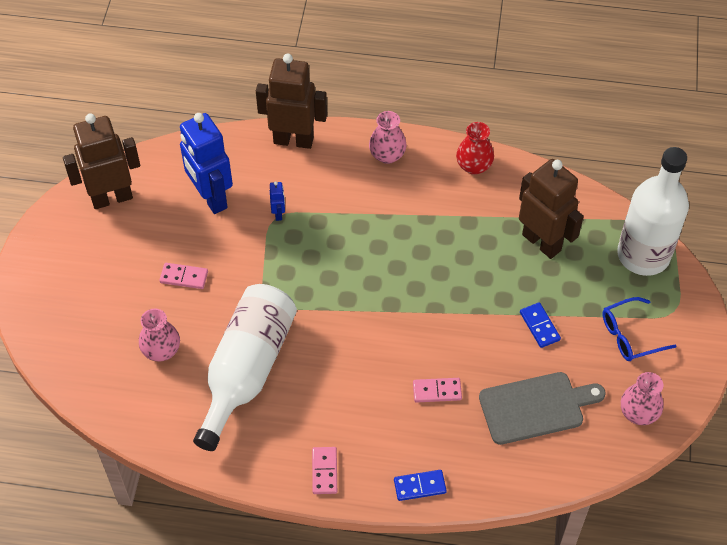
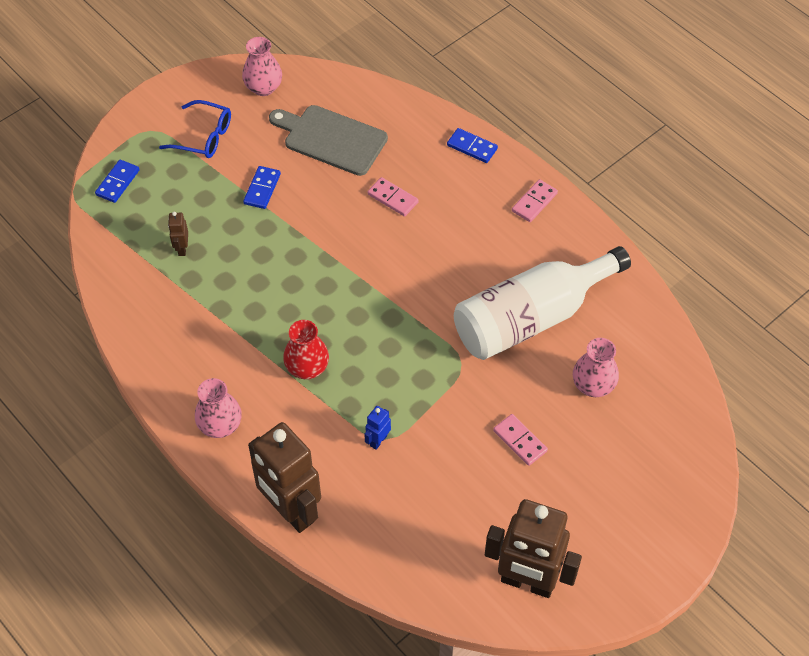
camera: 140 degrees left, 0 degrees up
(211, 198) = (427, 506): blue robot -> none
(474, 166) = (157, 355): red vase -> red vase (307, 368)
(542, 242) = (182, 248): brown robot -> brown robot, size x0.41
(643, 255) = (118, 182): white bottle -> blue domino

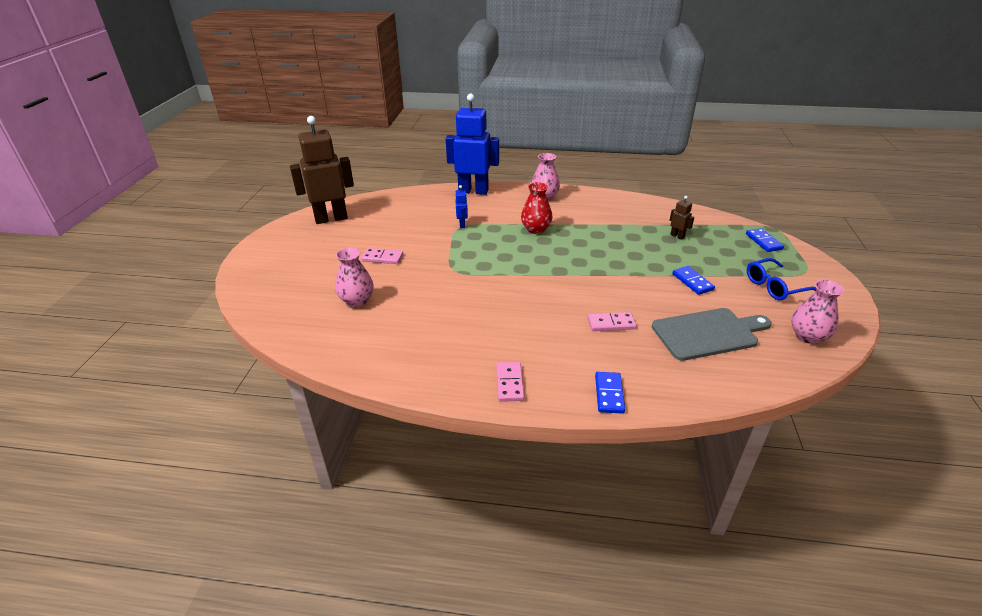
camera: 140 degrees right, 20 degrees down
(291, 511) = (473, 191): brown robot -> blue robot
(472, 147) = (609, 394): blue domino -> blue domino turned 75 degrees counterclockwise
(531, 317) = (433, 312): white bottle -> none

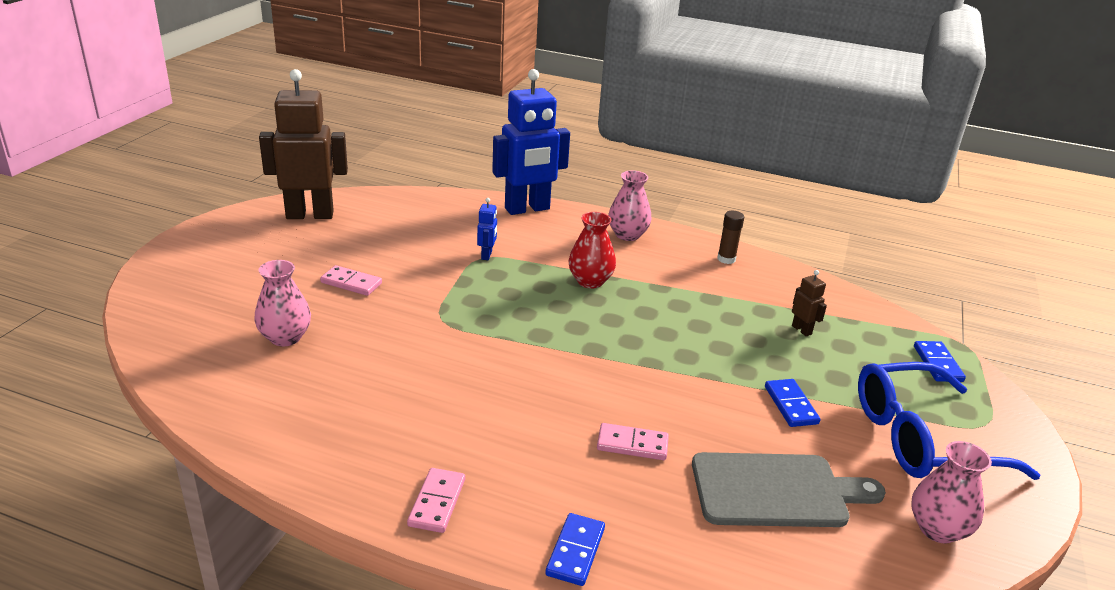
camera: 10 degrees right, 5 degrees down
(473, 191) = (527, 209): blue robot -> blue robot turned 135 degrees clockwise
(612, 201) = (726, 259): none -> brown glue stick
(775, 286) = (921, 438): blue glasses -> blue glasses, size x1.63

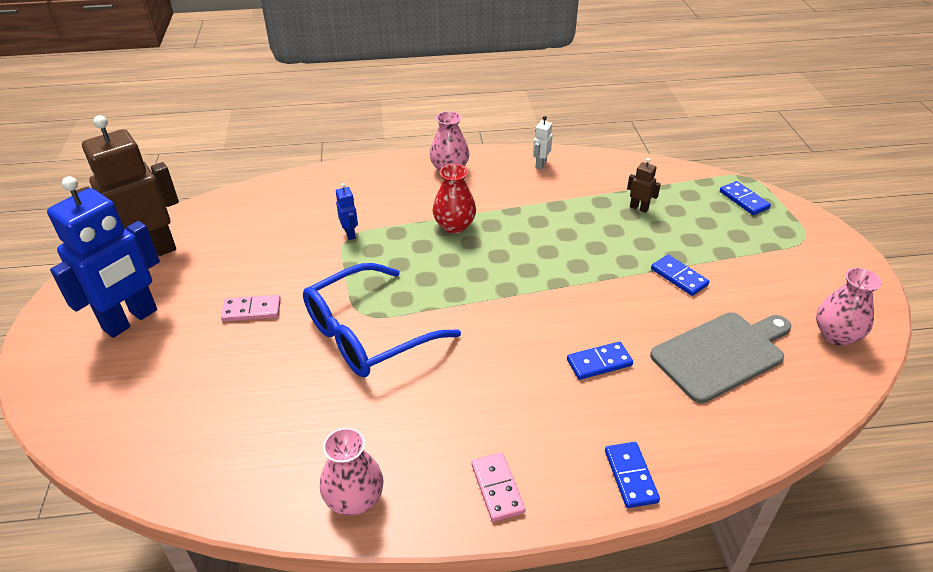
camera: 25 degrees left, 10 degrees up
(285, 337) = (236, 392): pink vase -> pink vase (354, 499)
(527, 209) = (348, 174): blue robot -> blue robot (130, 320)
(632, 444) = (599, 362): pink domino -> blue domino
(726, 259) = (540, 164): brown glue stick -> white robot
(921, 438) = (777, 266): blue glasses -> blue glasses (367, 334)

